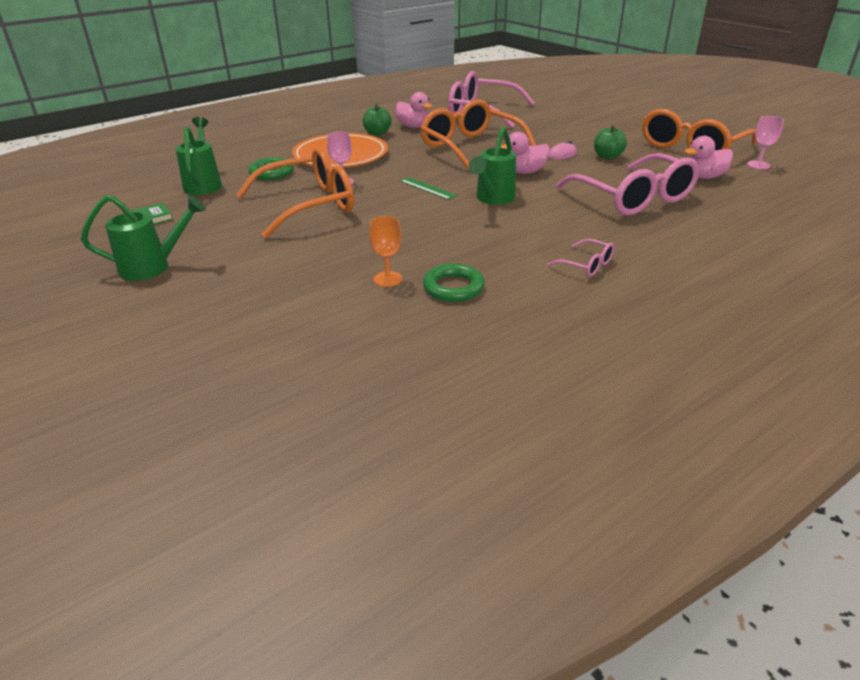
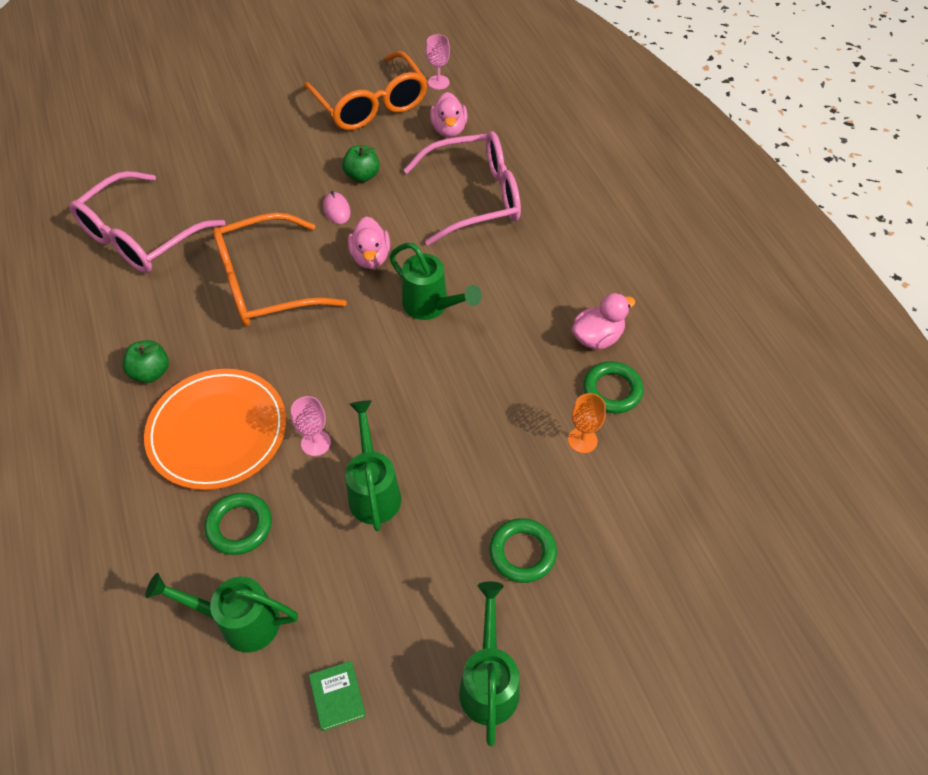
camera: 75 degrees left, 20 degrees up
(265, 266) = (522, 552): none -> green ring
(309, 205) = (373, 490): orange glasses -> green watering can
(413, 126) = (150, 325): pink duck -> pink duck (597, 337)
(427, 188) = (376, 358): green ruler -> none
(586, 265) = (597, 281): pink glasses -> none

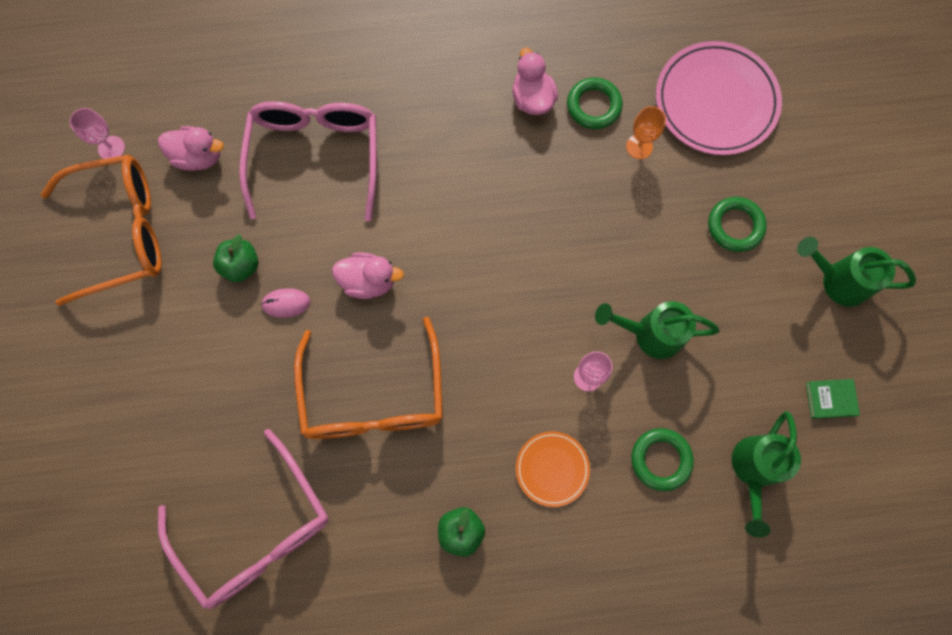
camera: 75 degrees left, 20 degrees up
(218, 431) = (552, 469): orange plate -> orange plate, size x0.53
(432, 307) = (453, 236): green watering can -> none
(668, 505) = (716, 101): none -> pink plate

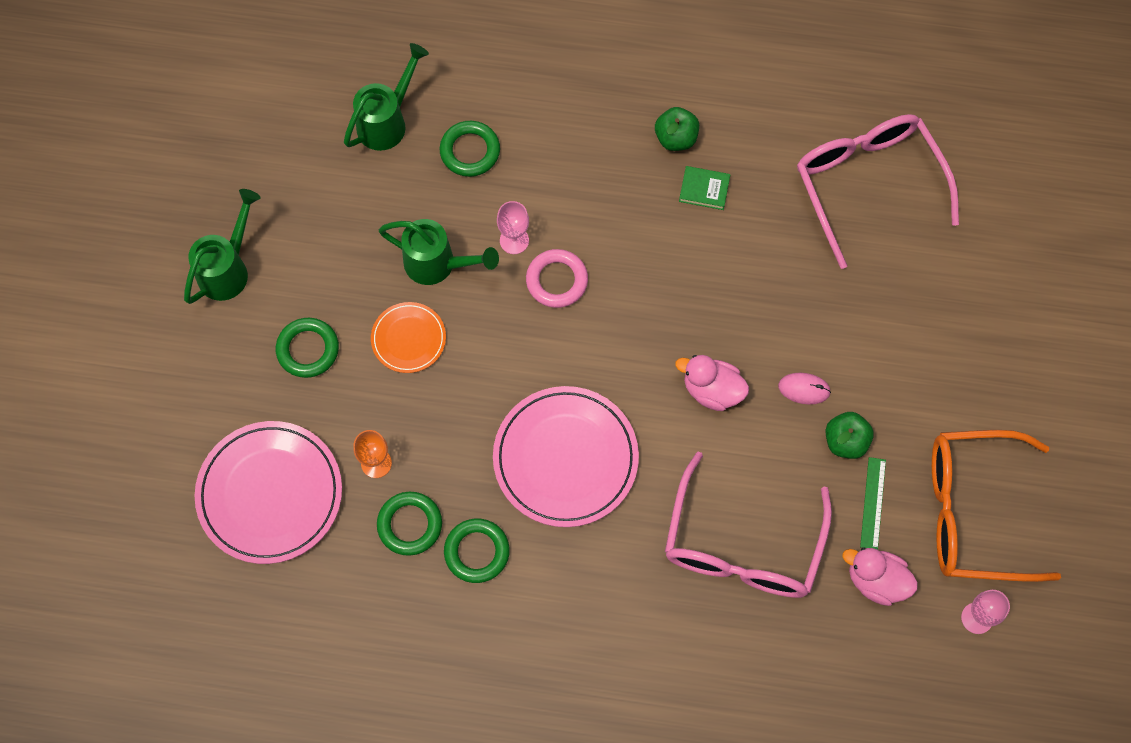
camera: 165 degrees left, 5 degrees down
(210, 218) = (873, 503): none -> green ruler
(373, 397) = (732, 274): orange glasses -> none
(482, 190) = (565, 458): none -> pink plate
(532, 99) = (477, 552): pink duck -> green ring
(536, 347) = (557, 280): none -> pink ring
(552, 469) = (575, 168): orange plate -> orange plate (408, 339)
(830, 399) = (287, 163): green book -> green book (704, 189)
(837, 281) = (228, 268): green watering can -> green watering can turned 90 degrees counterclockwise

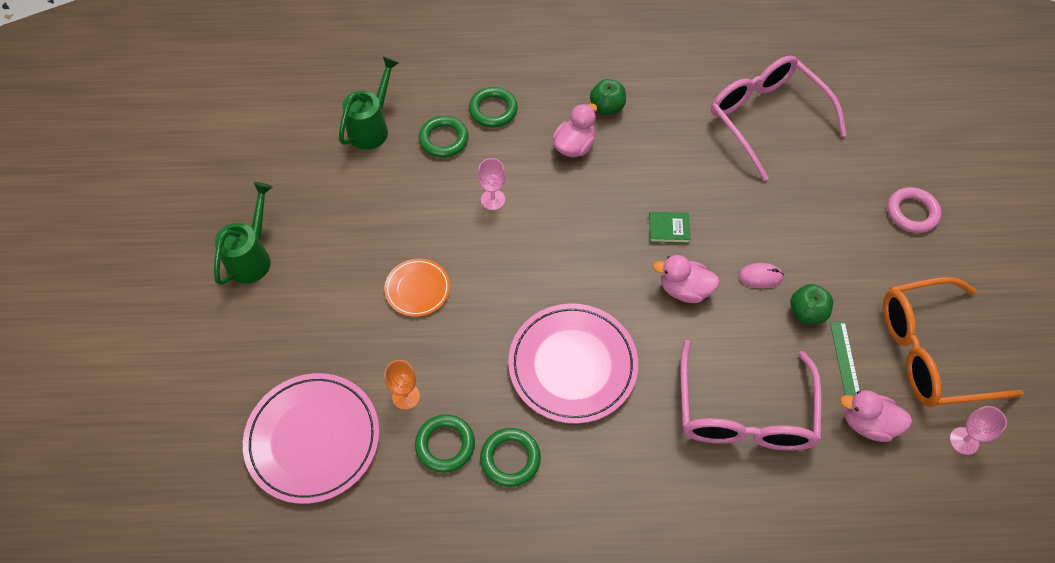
camera: 10 degrees left, 10 degrees down
(308, 349) = (331, 311): green ring -> green ring (493, 110)
(438, 265) = (433, 227): green watering can -> none
(557, 280) = (534, 224): pink ring -> pink ring (912, 212)
(624, 185) = (574, 146): none -> pink duck
(704, 189) = (638, 140): green book -> green book (668, 229)

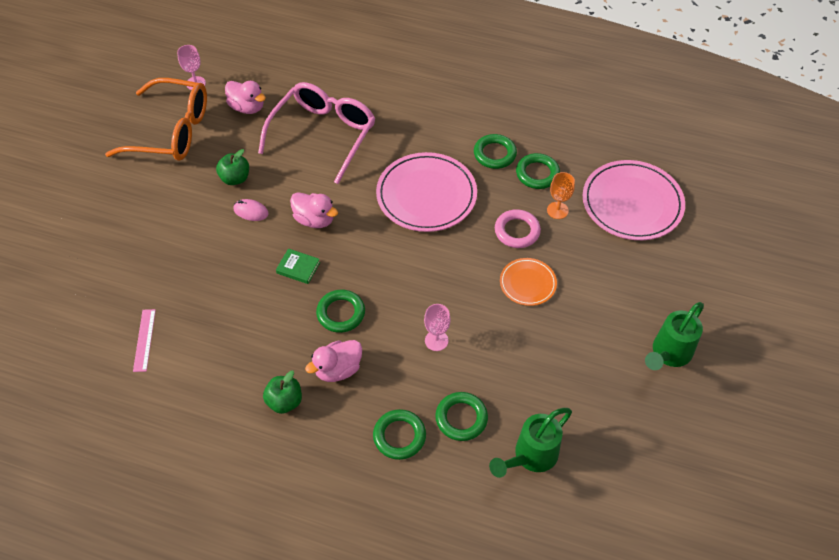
camera: 160 degrees left, 5 degrees down
(599, 197) = (341, 313): none -> green ring
(766, 118) = (144, 340): pink glasses -> pink ruler
(845, 359) = (232, 144): green ruler -> none
(912, 212) = (96, 221): pink ring -> pink ring (517, 231)

